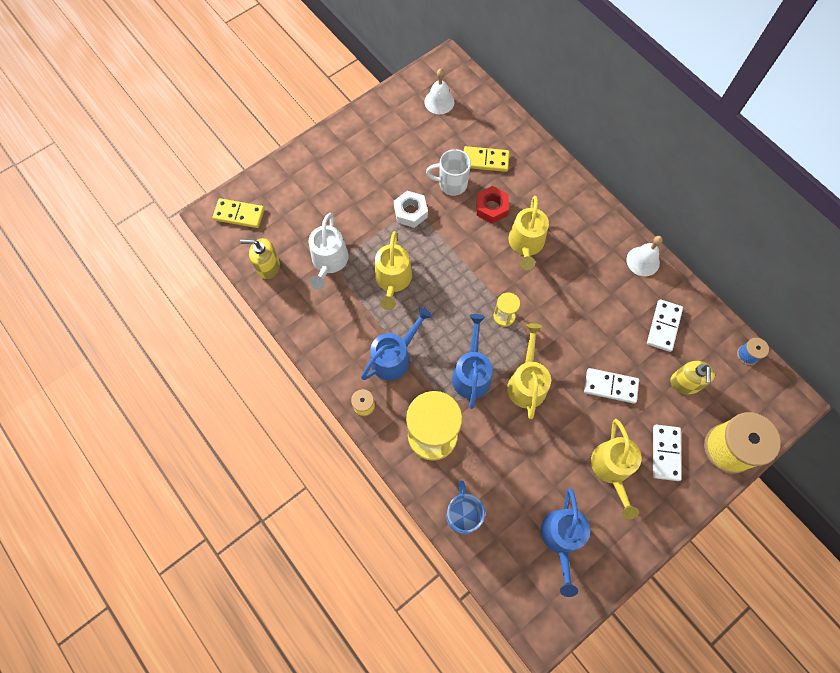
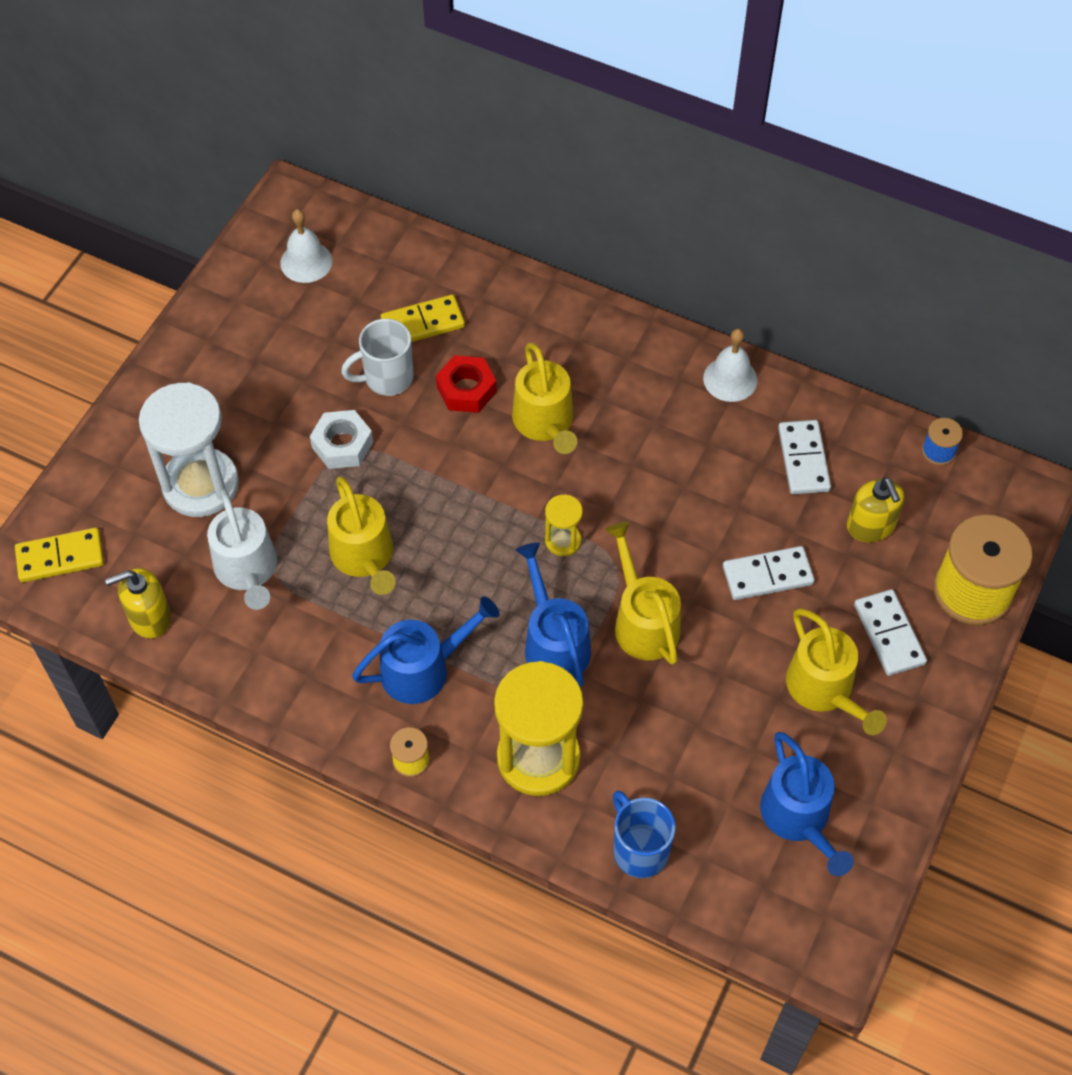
camera: 25 degrees left, 10 degrees down
(327, 204) = (201, 485): none -> white hourglass
(394, 357) = (423, 669): blue watering can -> blue watering can turned 45 degrees clockwise

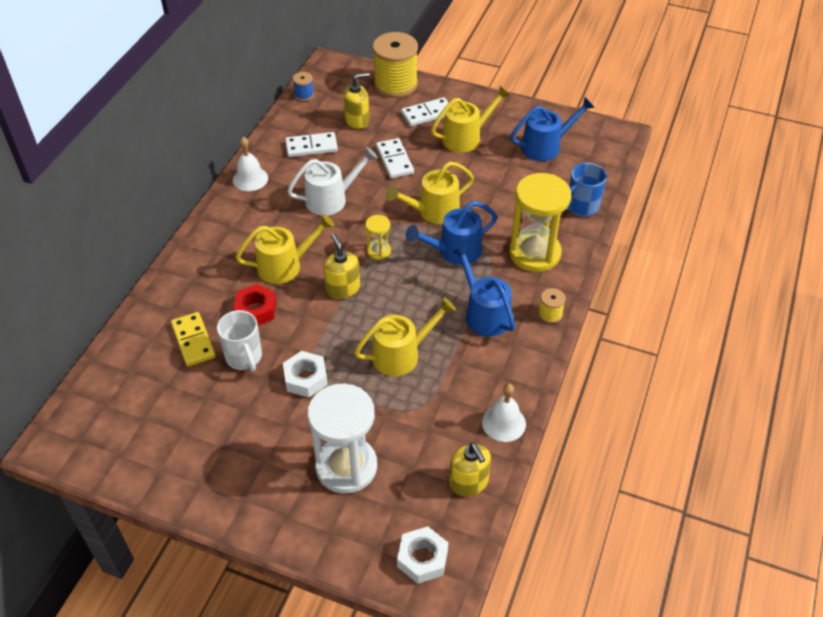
camera: 95 degrees left, 10 degrees down
(60, 557) = (422, 558): yellow domino -> white nut
(247, 570) = (420, 424): white watering can -> white watering can (331, 199)
(306, 262) = (123, 424): white bell -> white bell (504, 423)
(494, 492) = (343, 288): none -> yellow soap dispenser

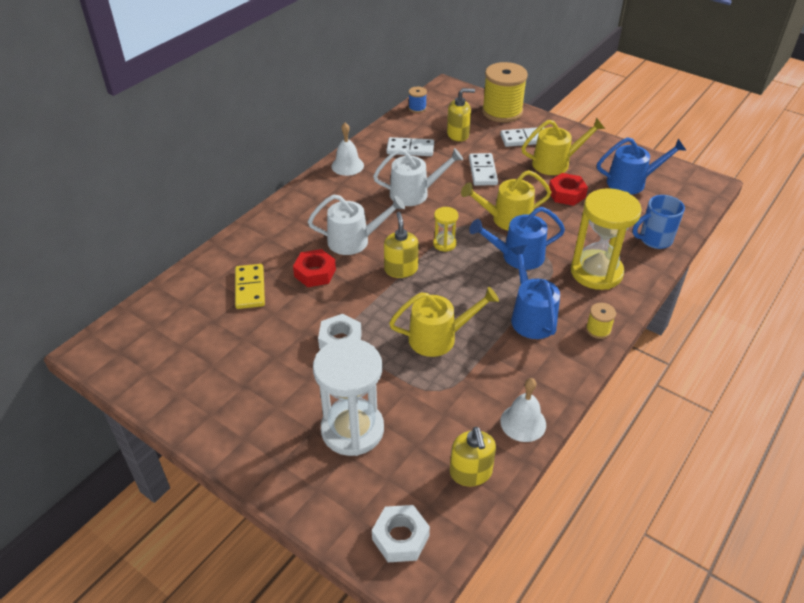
camera: 15 degrees right, 5 degrees down
(244, 357) = (290, 311): white mug -> none
(285, 266) = (354, 241): yellow watering can -> white watering can
(485, 171) = (566, 194): none -> red nut

